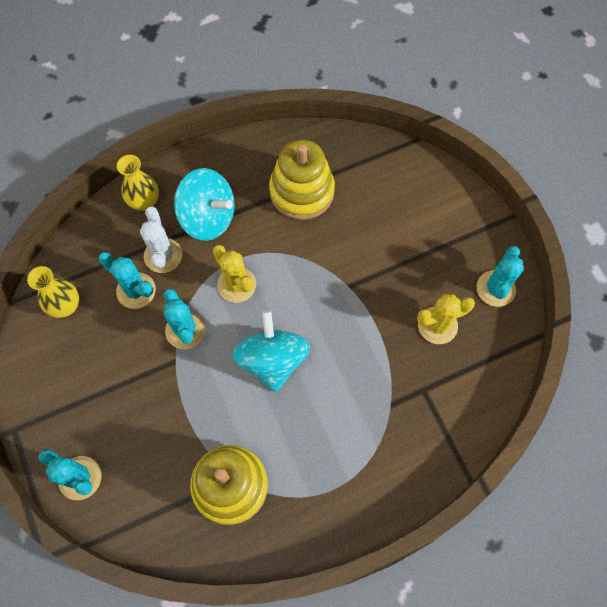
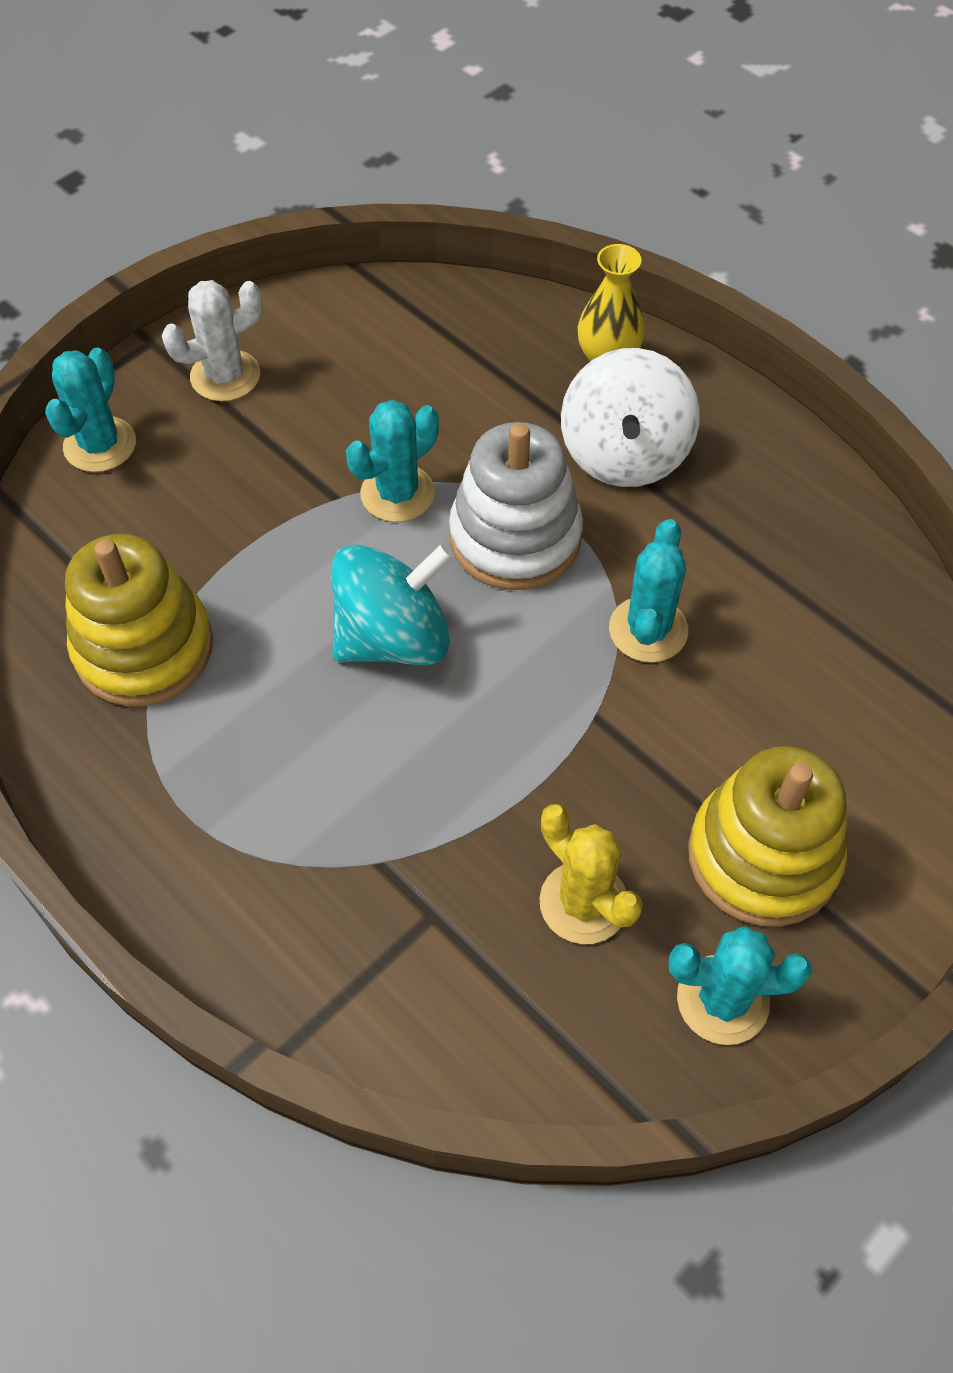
camera: 70 degrees right, 10 degrees down
(66, 306) = (373, 328): yellow vase -> none
(136, 291) = (439, 404): turquoise cactus -> turquoise cactus (648, 630)
(163, 255) = (520, 417): white cactus -> white cactus (225, 376)
(208, 218) = (624, 454): turquoise spinning top -> white spinning top
(236, 285) = (515, 537): yellow cactus -> white stacking toy
(302, 191) = (756, 577): yellow stacking toy -> yellow stacking toy (763, 856)

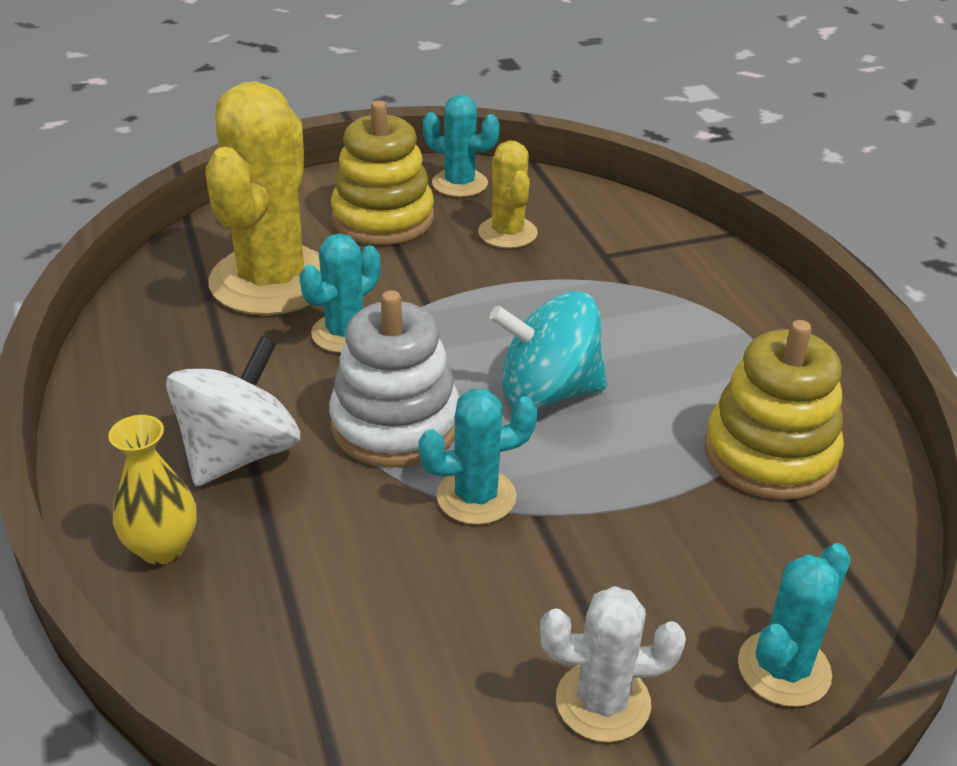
camera: 155 degrees left, 20 degrees down
(791, 674) = (272, 281): none -> yellow cactus

